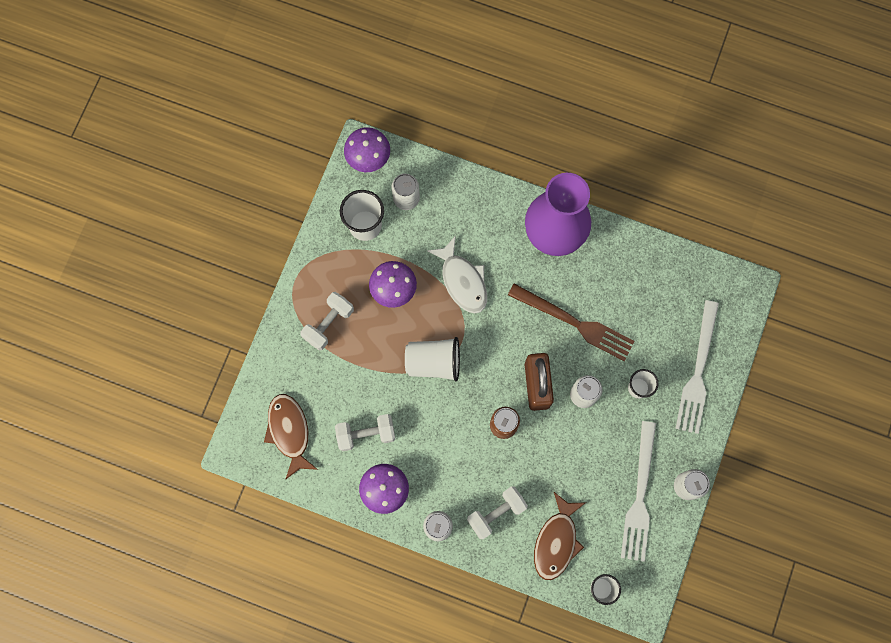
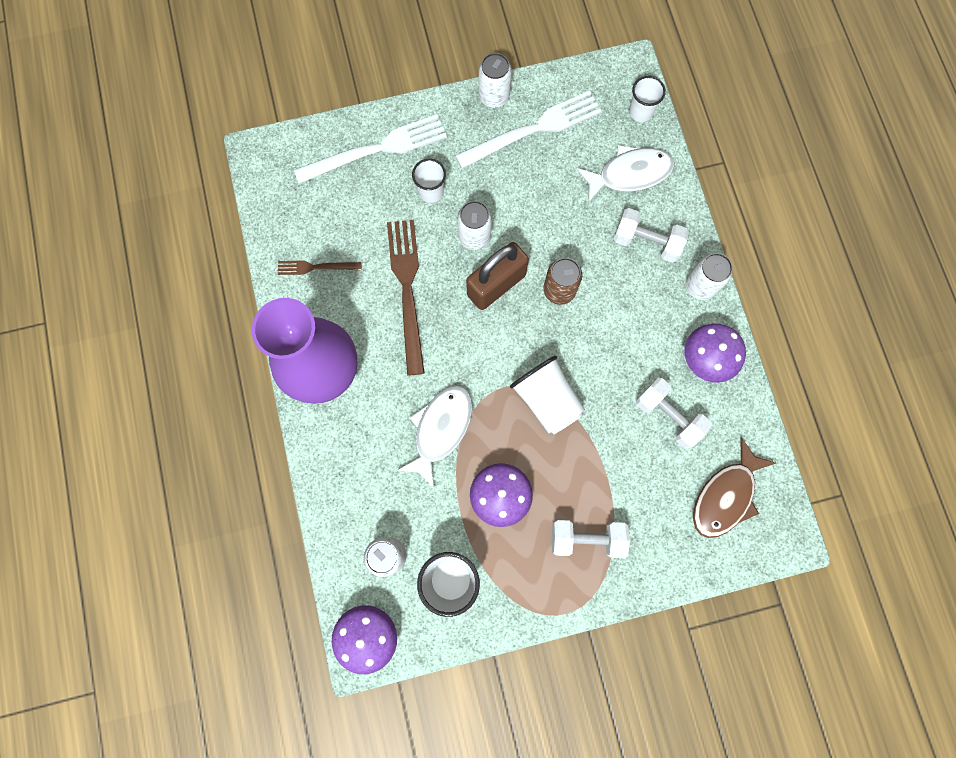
camera: 125 degrees left, 0 degrees up
(556, 541) = (629, 174): brown fish -> white fish
(633, 273) = (316, 267): none -> brown fork

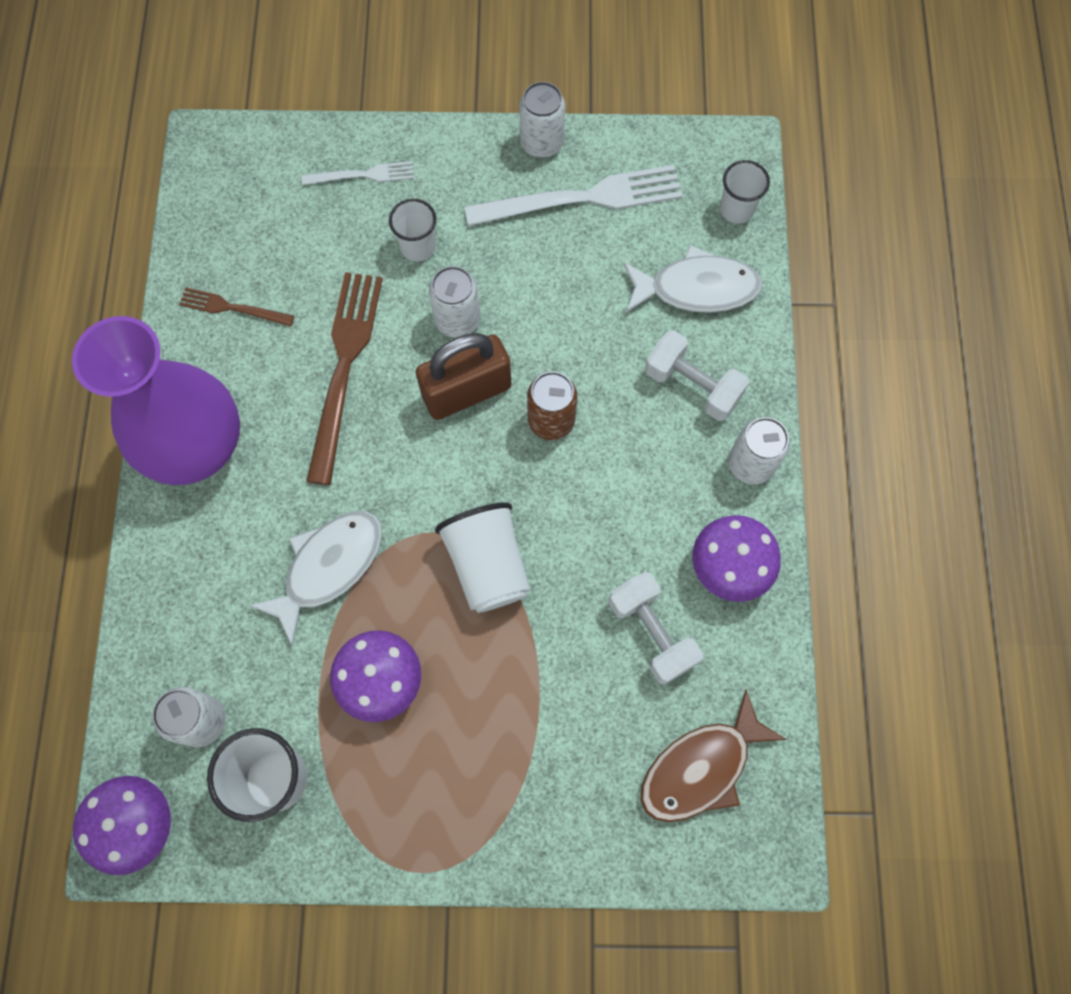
camera: 15 degrees right, 5 degrees down
(376, 150) = (362, 175): white fork -> white fork, size x0.52
(586, 539) = (484, 774): white dumbbell -> none

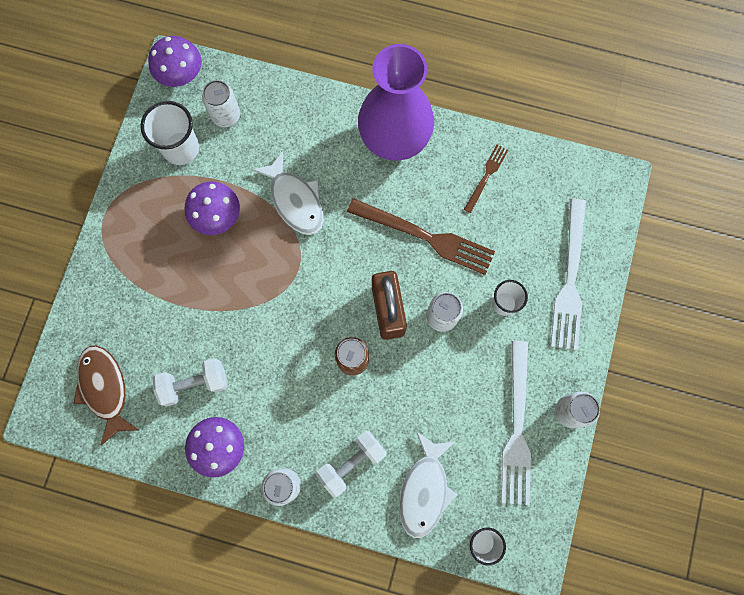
camera: 105 degrees right, 5 degrees up
(362, 175) = (570, 279): white fork -> white fork, size x1.92
(487, 565) = (268, 294): white cup -> none

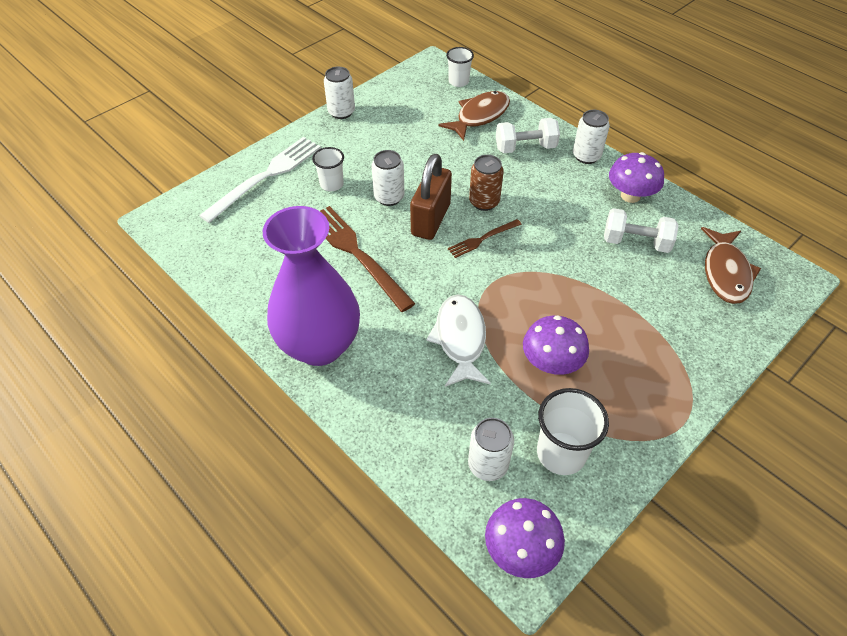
camera: 150 degrees left, 25 degrees down
(424, 490) = (479, 116): white fish -> brown fish
(486, 176) = (262, 273): brown fork -> brown fork (482, 239)
(516, 427) = (387, 119): white fork -> none

